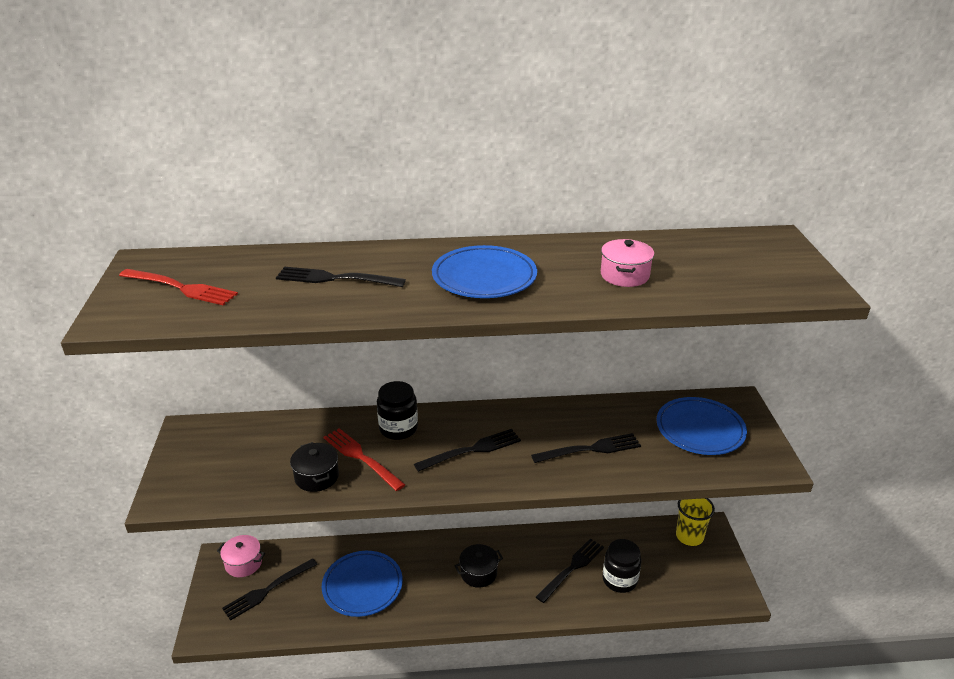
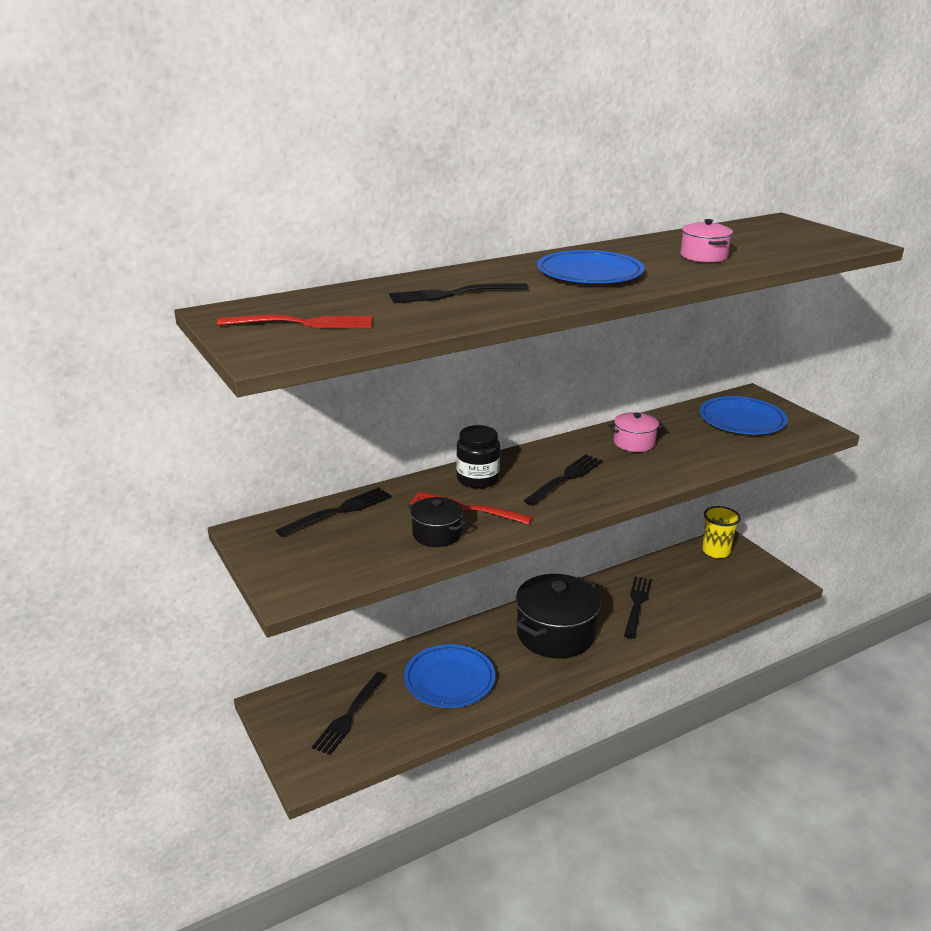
camera: 25 degrees left, 5 degrees down
(243, 563) = (301, 701): pink pot -> pink pot (634, 443)
(478, 573) = (555, 634): black pot -> black pot, size x1.97
(590, 449) = (668, 454): black fork -> black fork (339, 511)
(619, 579) = (685, 600): black jar -> none

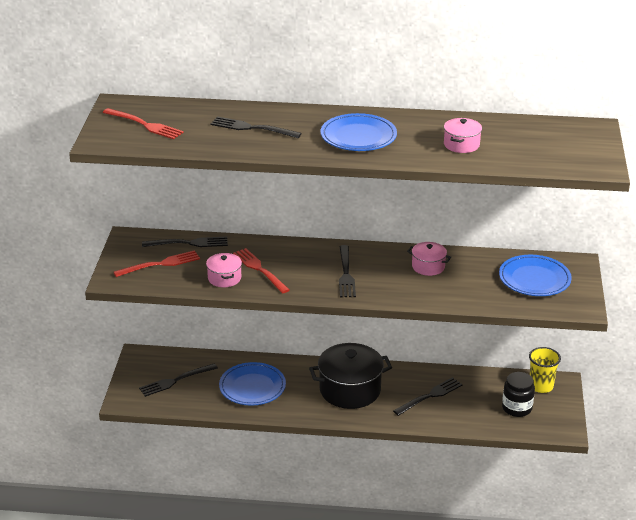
camera: 35 degrees right, 5 degrees up
(332, 549) = (160, 264): none -> red fork
(437, 534) = (224, 278): black pot -> pink pot
(477, 479) = (292, 253): black jar -> black jar (517, 408)
(565, 478) = (346, 274): black fork -> black fork turned 105 degrees clockwise

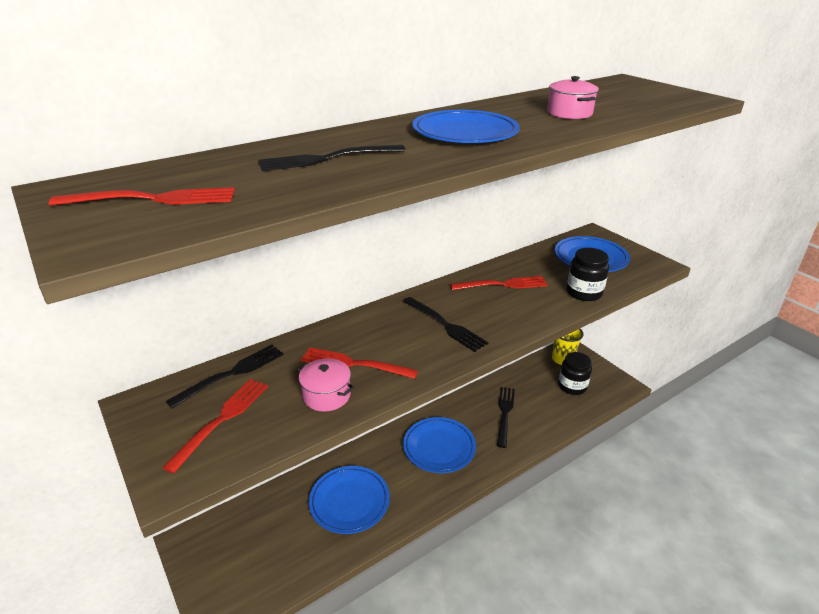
camera: 40 degrees left, 0 degrees up
(176, 380) = (259, 547): black fork -> none
(350, 390) = (439, 447): black pot -> blue plate
(428, 267) = (502, 284): pink pot -> red fork
(479, 299) = (584, 293): none -> black jar

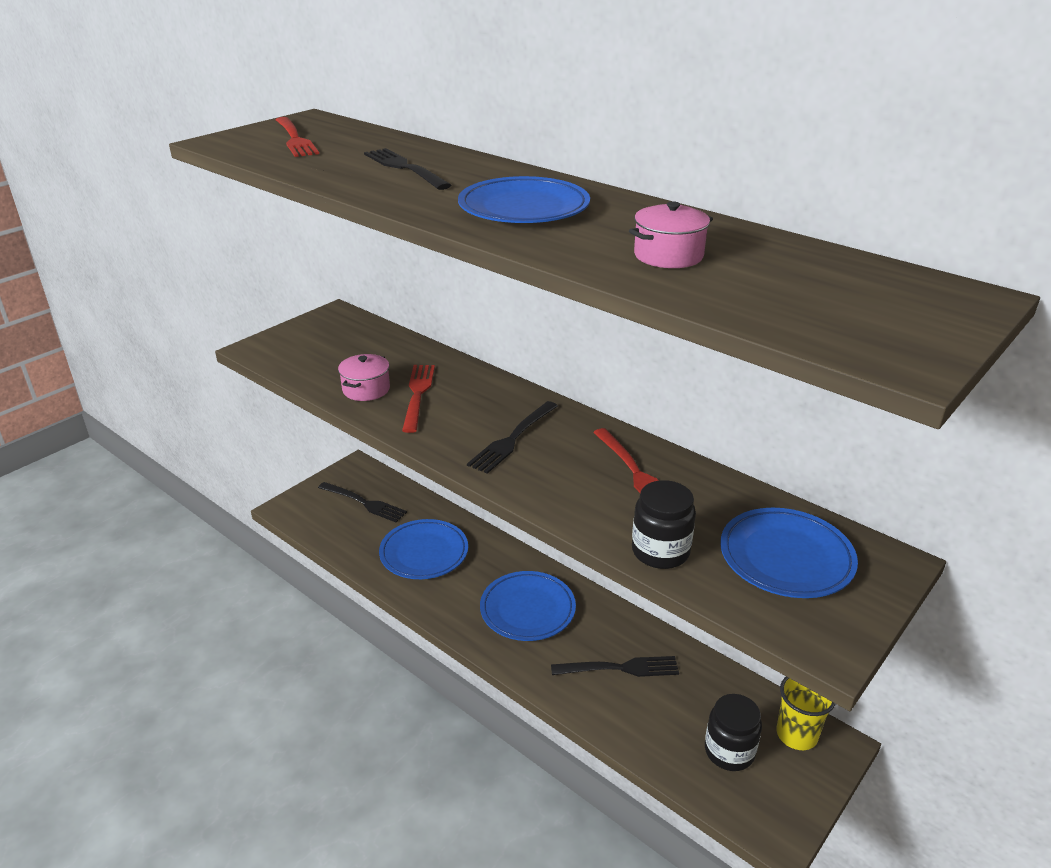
camera: 75 degrees right, 0 degrees up
(222, 420) = (324, 350): red fork -> none
(231, 374) = (384, 339): black fork -> black fork (364, 503)

